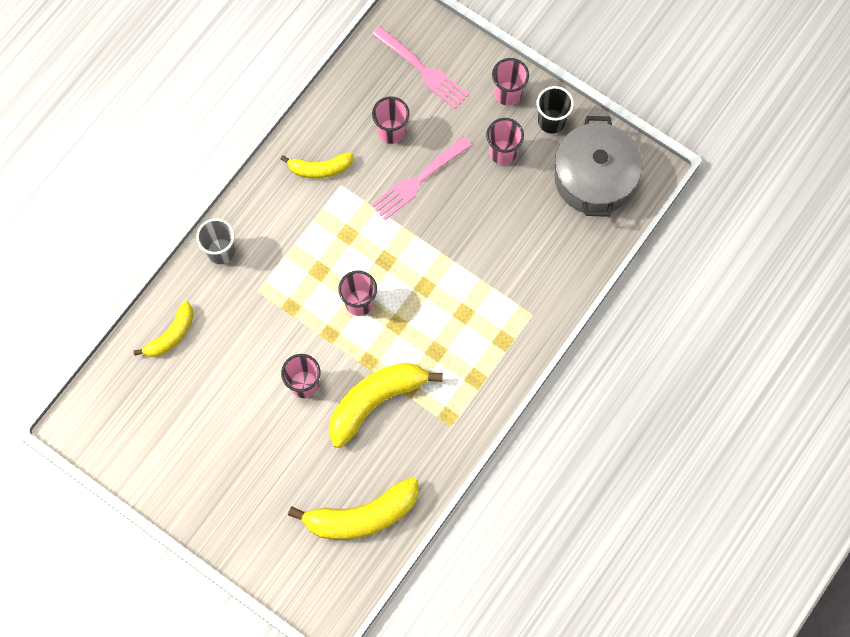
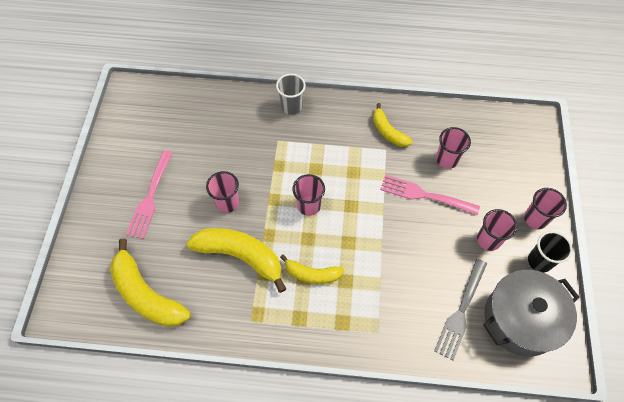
camera: 60 degrees right, 10 degrees down
(171, 335) = (217, 109): yellow banana -> yellow banana (312, 274)
(422, 69) = (506, 154): pink fork -> pink fork (150, 196)
(555, 225) = (461, 310): none -> grey fork

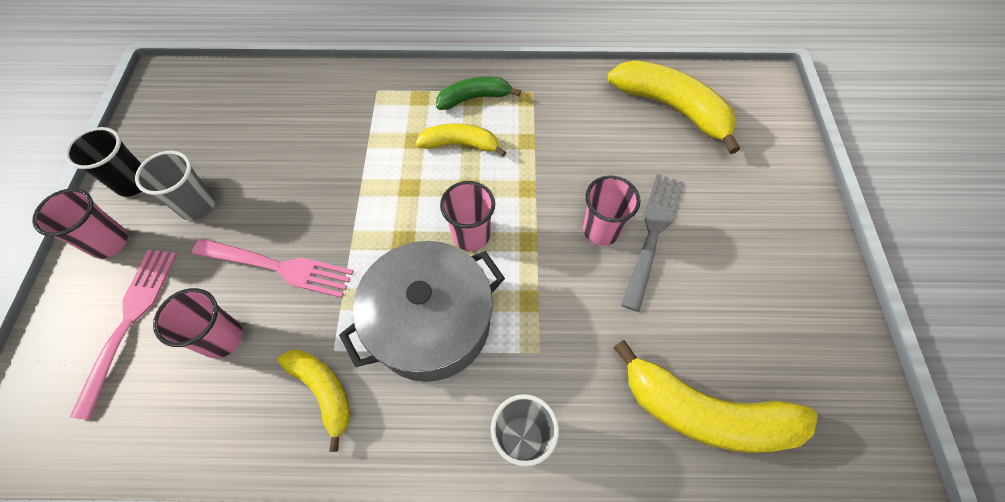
camera: 175 degrees right, 0 degrees up
(150, 196) = (726, 230): pink fork -> pink fork (129, 322)
(241, 256) = (561, 158): yellow banana -> yellow banana (704, 412)
(298, 318) = (474, 98): none -> green banana
(461, 310) = (266, 119): grey fork -> grey fork (652, 234)
(488, 240) = (197, 206): pink cup -> grey cup
(520, 319) = (192, 115): grey pot -> grey pot (431, 323)

